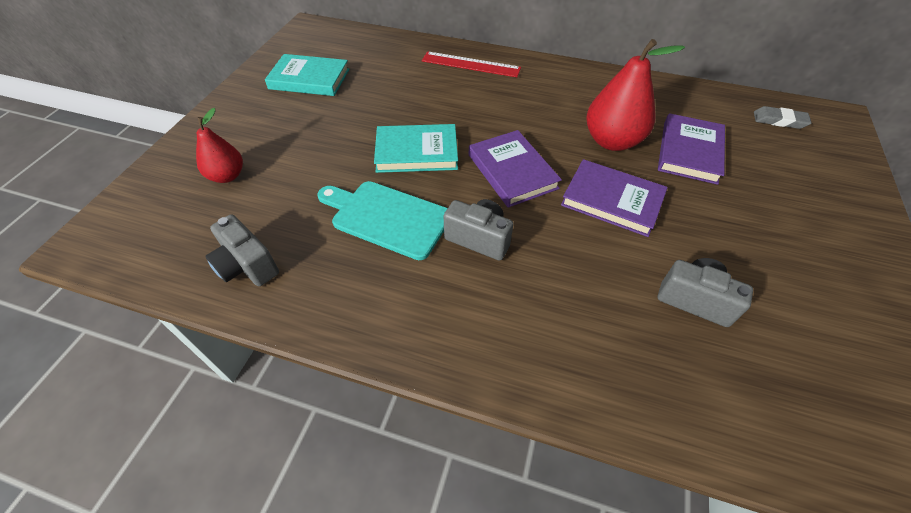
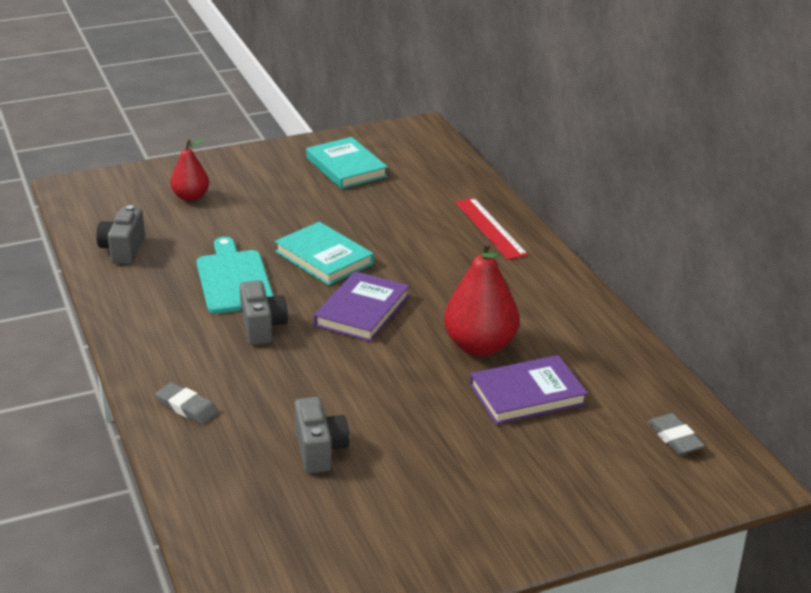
camera: 50 degrees right, 20 degrees down
(561, 361) = (186, 407): none -> grey eraser
(612, 200) = (391, 373): purple book -> none

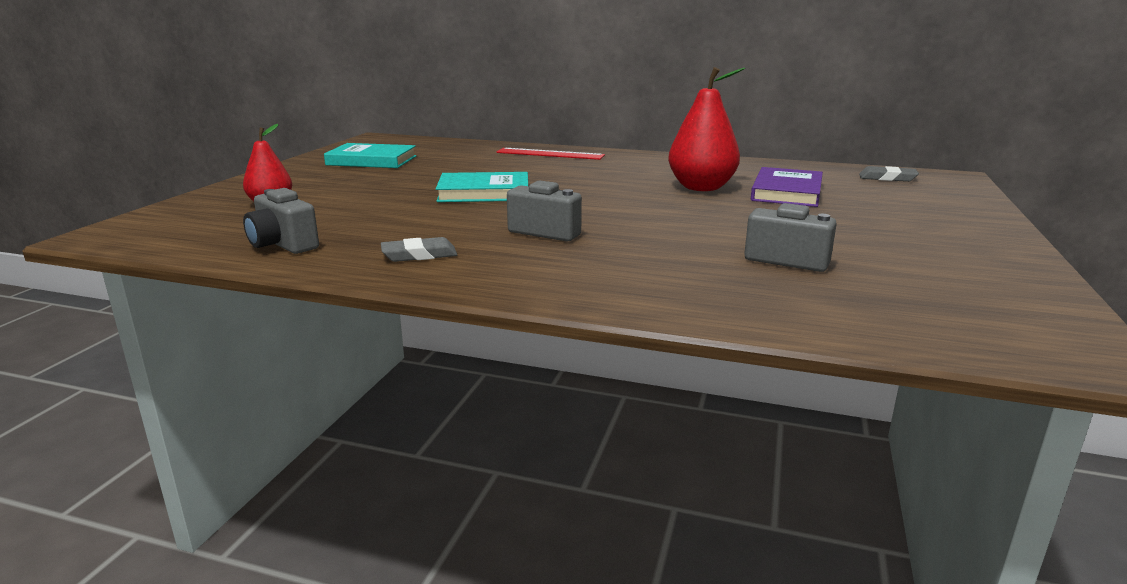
camera: 50 degrees left, 10 degrees down
(186, 407) = (633, 289): grey eraser -> grey eraser (419, 255)
(233, 279) = (446, 222): turquoise cutting board -> none
(362, 311) = (588, 201): purple book -> none

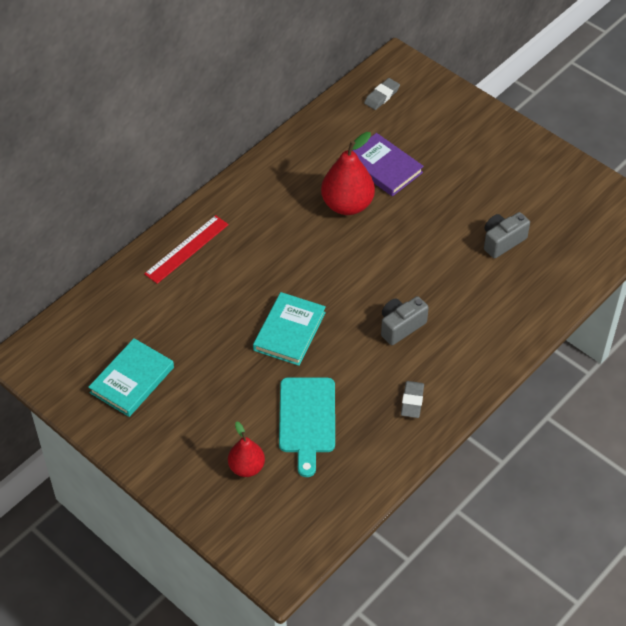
camera: 65 degrees left, 30 degrees up
(283, 245) = (356, 468): grey camera -> none
(355, 215) = (307, 419): none -> turquoise cutting board

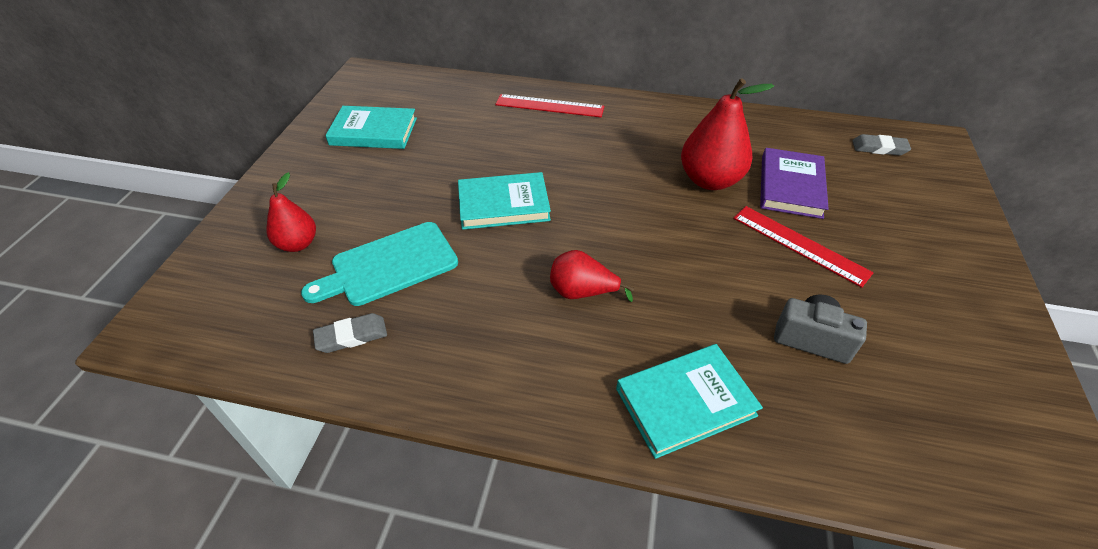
camera: 60 degrees right, 5 degrees down
(401, 326) = (582, 292): grey camera -> red pear
(412, 401) = (472, 352): grey eraser -> grey eraser (351, 336)
(435, 199) = (799, 244): none -> red ruler
(505, 320) = (685, 402): none -> turquoise book

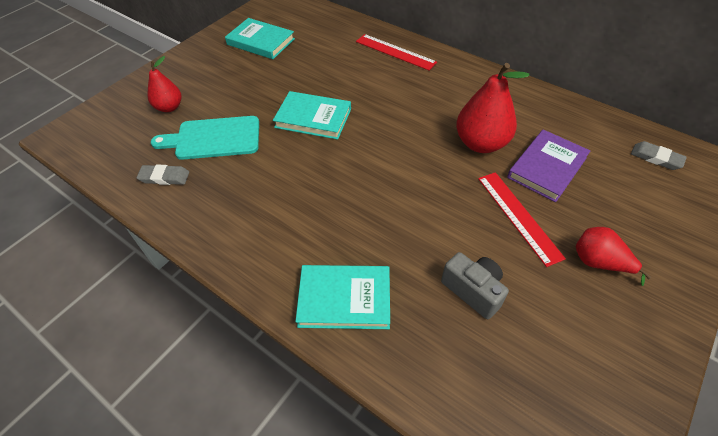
camera: 25 degrees right, 5 degrees up
(582, 292) = (326, 197): red pear -> red pear (598, 262)

